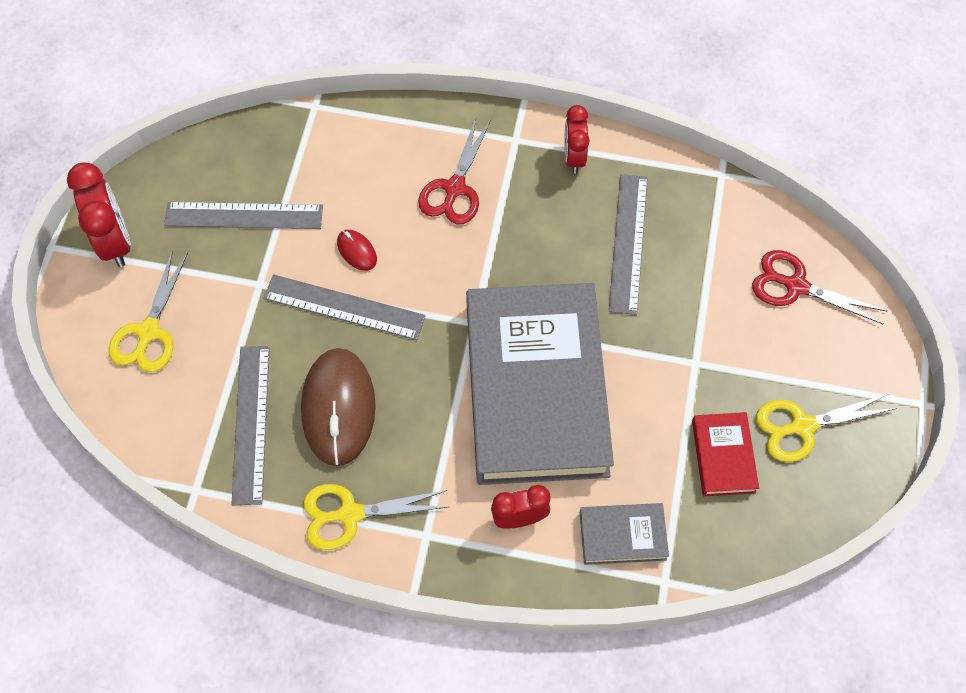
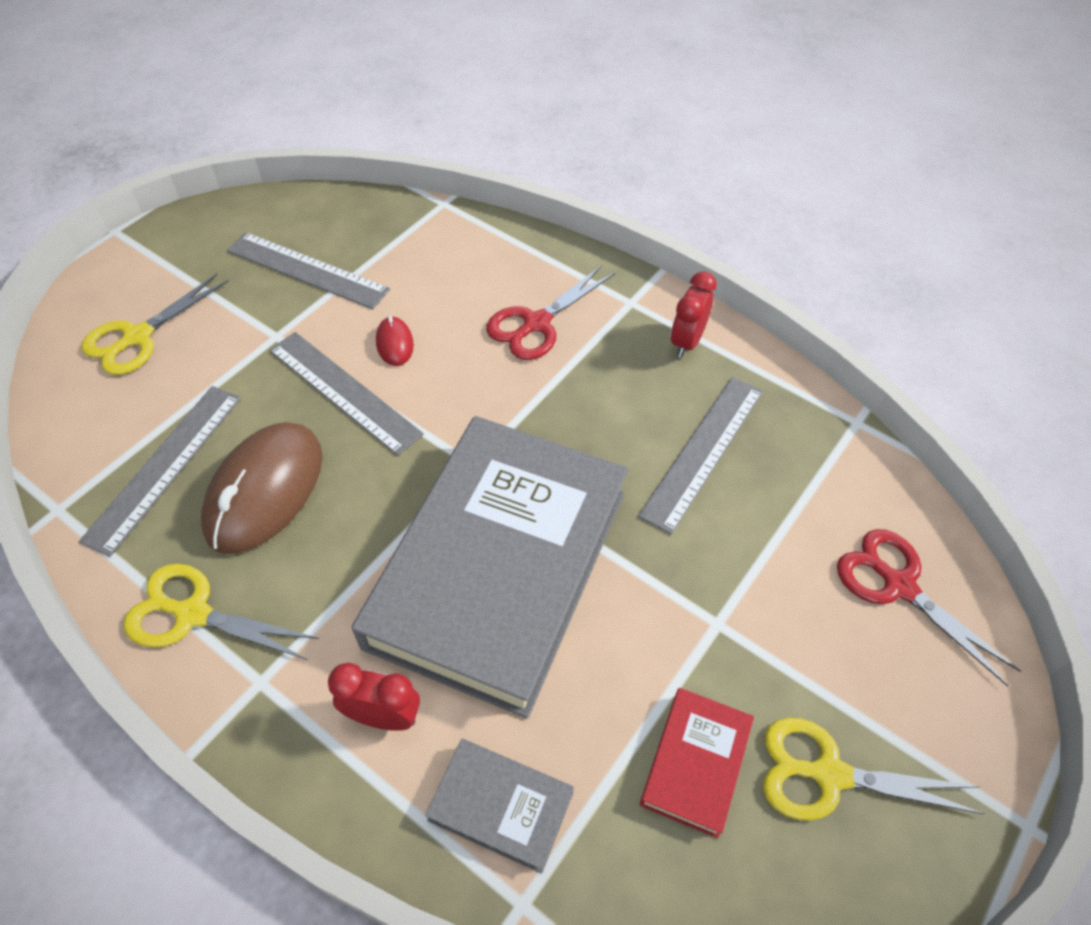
camera: 25 degrees right, 10 degrees down
(115, 241) = (172, 248): red clock -> none

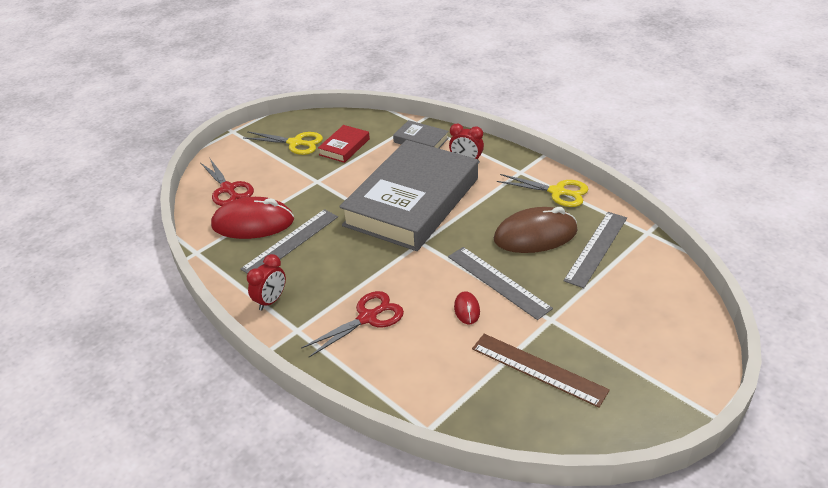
camera: 170 degrees left, 15 degrees down
(137, 337) = (649, 323): yellow scissors -> none
(265, 490) = (535, 235): brown mouse -> brown mouse turned 45 degrees clockwise
(307, 270) = (538, 369): grey ruler -> brown ruler
(794, 492) = (253, 223): none -> red mouse

